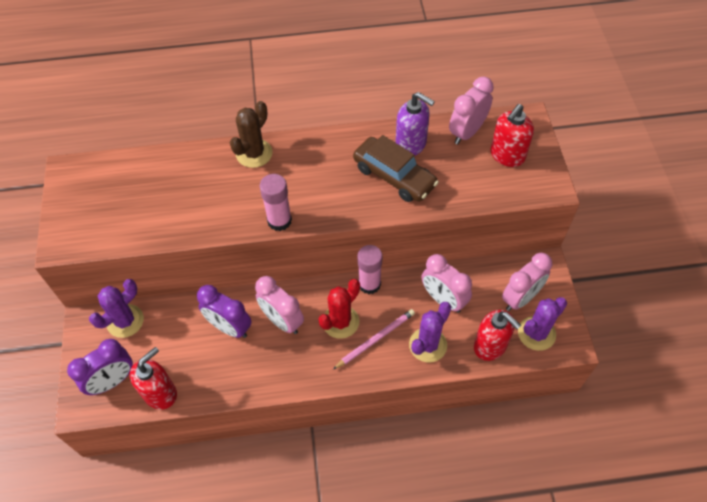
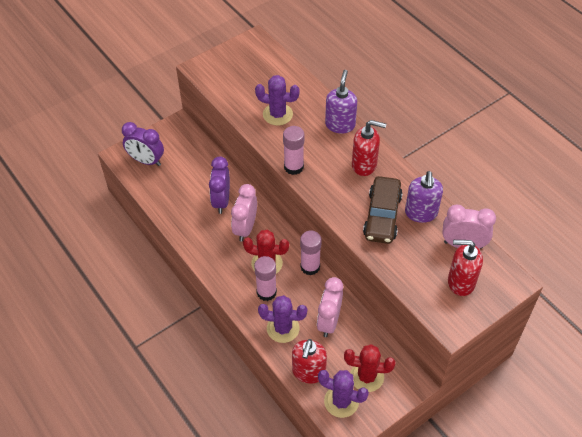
camera: 60 degrees right, 5 degrees down
(125, 321) = (191, 143): purple cactus -> purple cactus (277, 114)
(160, 393) = (152, 189): red soap dispenser -> red soap dispenser (364, 165)
(254, 153) = (340, 125): brown cactus -> purple soap dispenser
(375, 339) = (266, 292): pink pencil -> pink glue stick
(520, 298) = (367, 376): pink clock -> red cactus

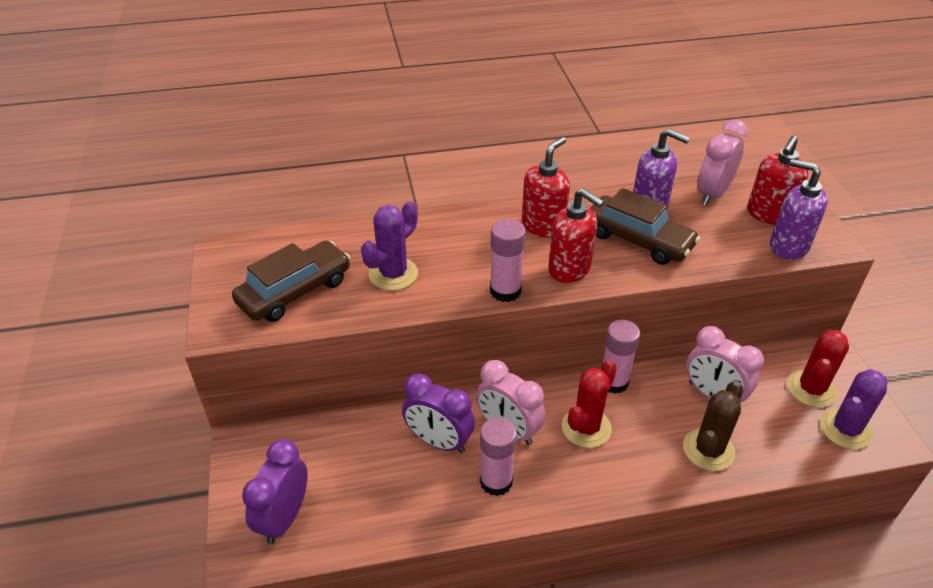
camera: 65 degrees left, 10 degrees down
(146, 161) = (284, 518): purple clock -> purple clock turned 150 degrees clockwise
(240, 82) = (295, 291): none -> brown car
(266, 292) = (637, 446): pink glue stick -> pink glue stick (496, 481)
(283, 328) = (708, 450): purple cactus -> brown cactus
(308, 372) = (791, 447): red soap dispenser -> red soap dispenser (570, 269)
(340, 125) = (458, 223): purple soap dispenser -> purple soap dispenser (788, 246)

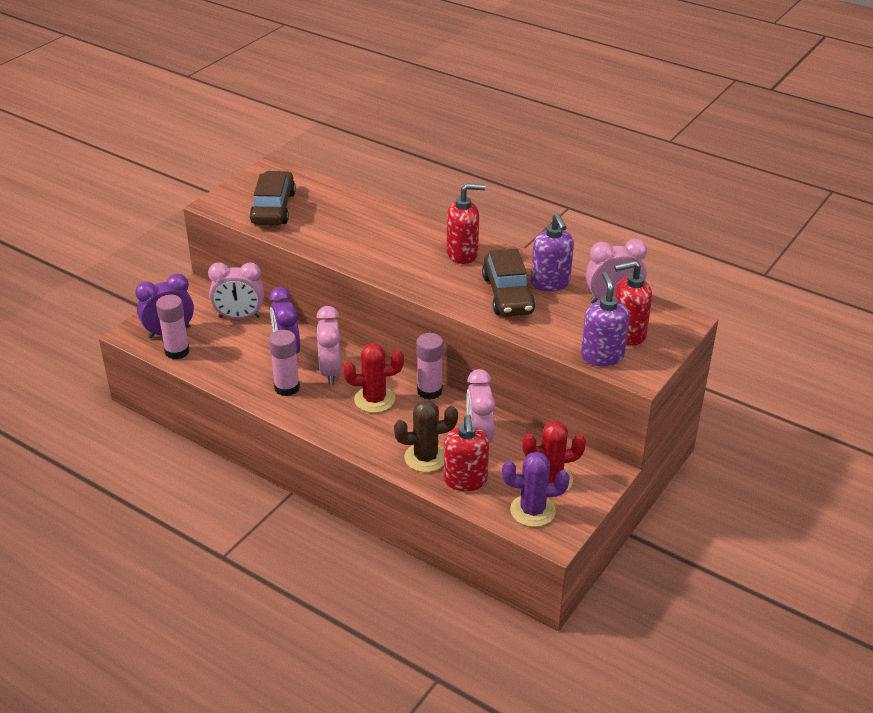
camera: 45 degrees right, 5 degrees down
(295, 291) = (273, 208): brown car -> brown car turned 90 degrees counterclockwise
(337, 440) = (239, 317): none -> pink clock
(393, 274) = (335, 229): purple cactus -> none
(505, 291) = (379, 272): pink glue stick -> pink glue stick (177, 351)
(570, 269) = (435, 284): red soap dispenser -> red soap dispenser (465, 480)

